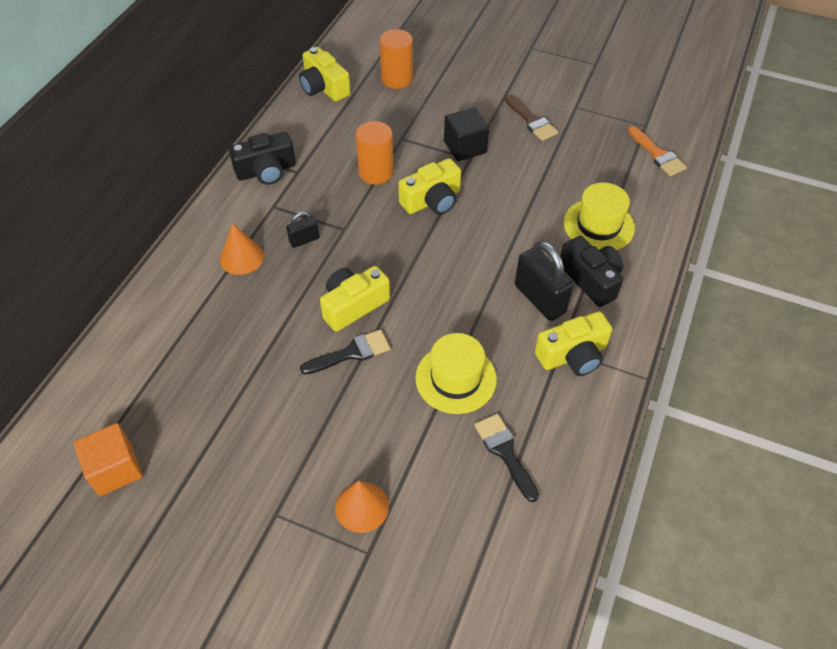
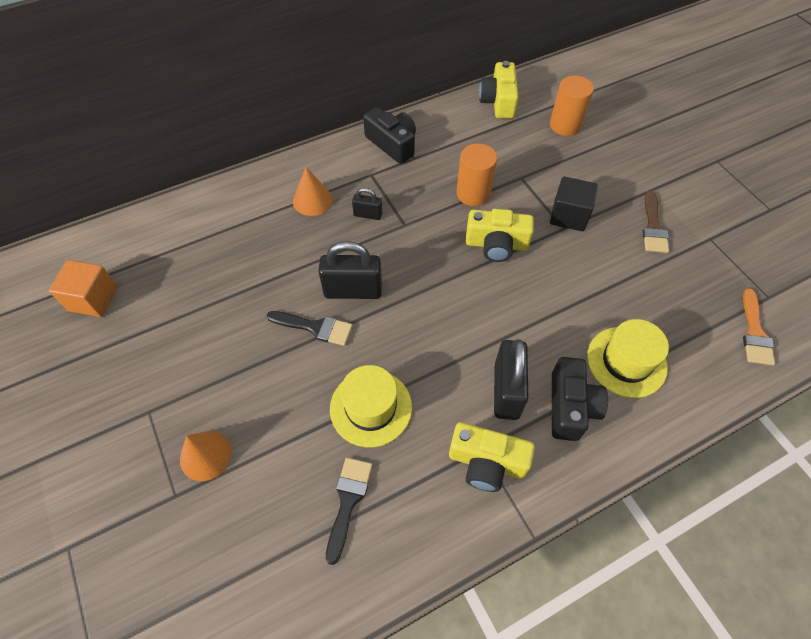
camera: 40 degrees right, 5 degrees up
(266, 171) = (392, 144): black camera -> black camera turned 150 degrees counterclockwise
(353, 305) = (353, 290): yellow camera -> black padlock

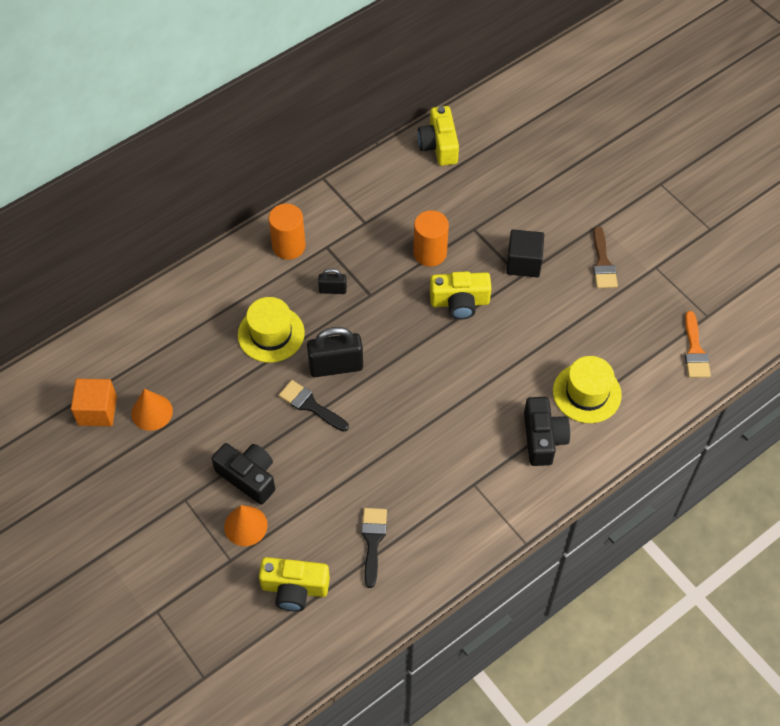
camera: 10 degrees left, 0 degrees up
(312, 200) = (275, 282): orange cone -> orange cone (152, 412)
(315, 327) = (310, 405): black brush -> black brush turned 150 degrees counterclockwise
(371, 407) = (375, 466): yellow hat -> yellow hat (271, 334)
(392, 144) = (340, 210): black camera -> black camera (248, 477)
(486, 463) = (479, 494): yellow camera -> yellow camera (294, 588)
(506, 391) = (487, 434): black padlock -> none
(565, 125) = (509, 164): orange cylinder -> orange cylinder (289, 246)

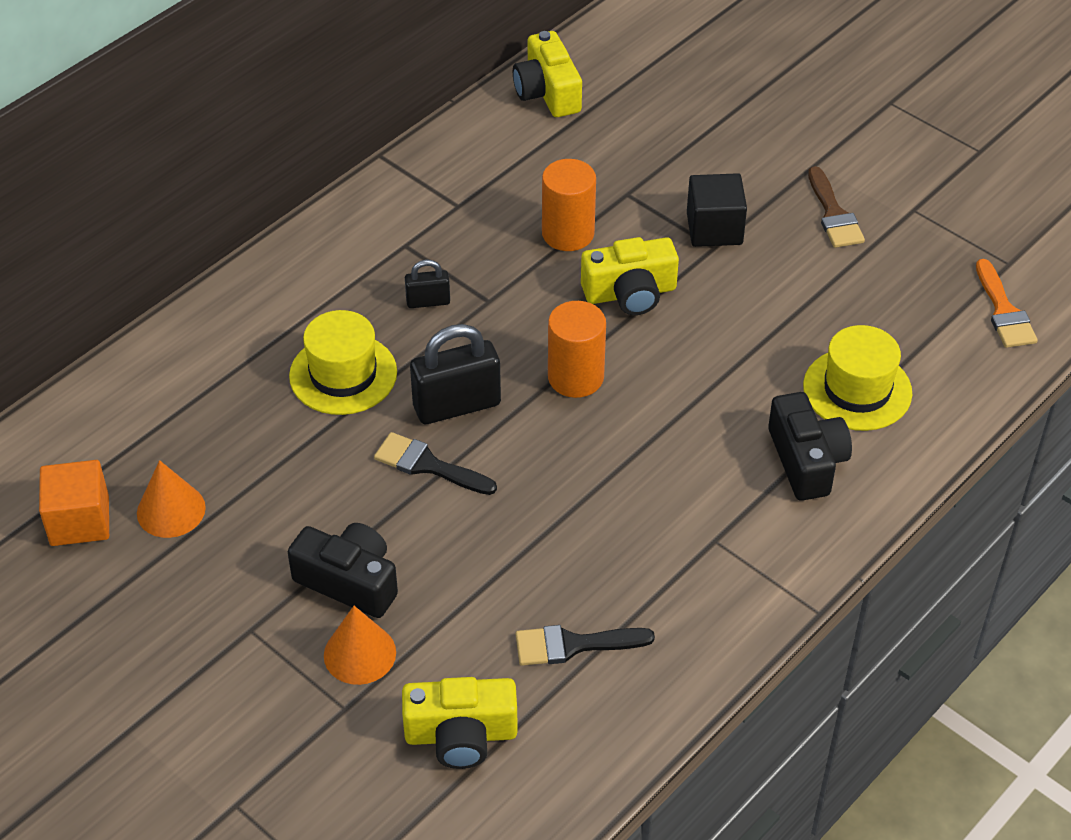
camera: 10 degrees left, 10 degrees down
(289, 246) = (346, 251): orange cylinder -> orange cylinder (575, 377)
(373, 541) = (573, 645): black brush -> black brush turned 90 degrees counterclockwise

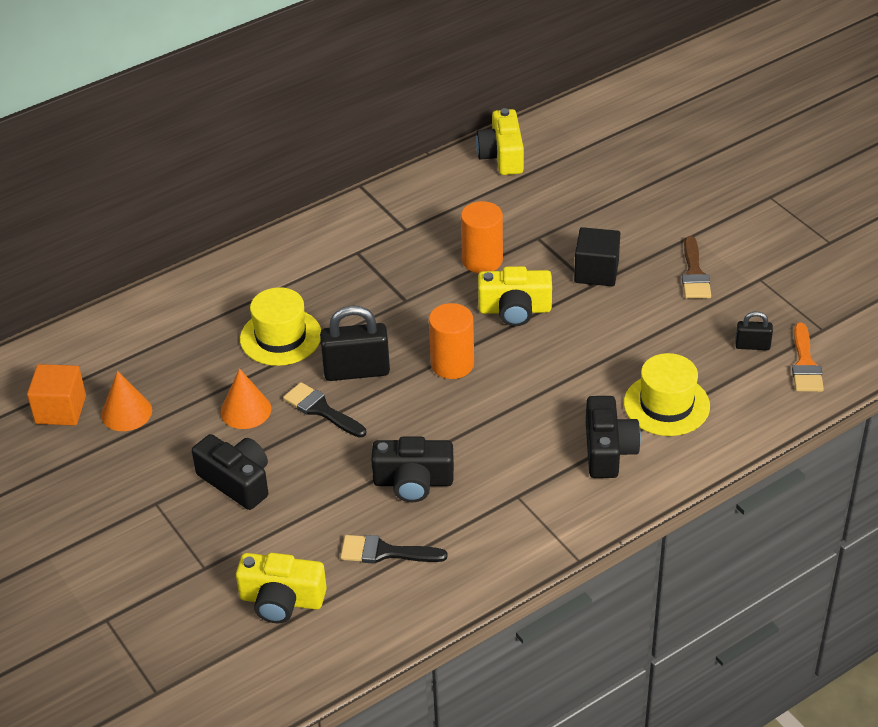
camera: 15 degrees right, 5 degrees down
(359, 653) = (227, 532): orange cone -> orange cone (245, 410)
(428, 301) = (360, 294): black padlock -> black padlock (752, 345)
(578, 543) = (413, 482): none -> black camera

